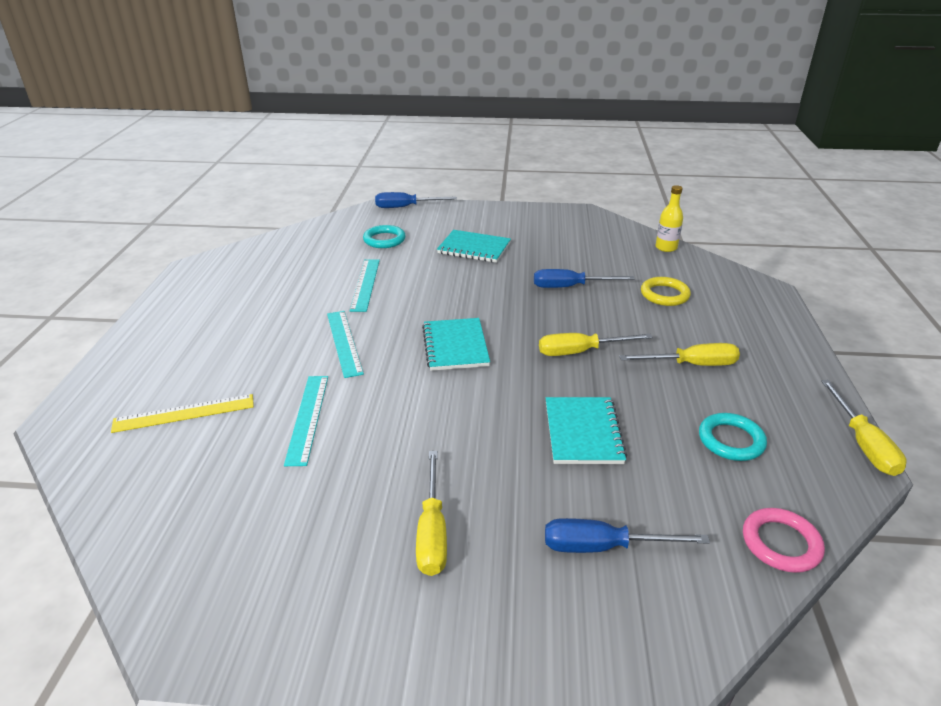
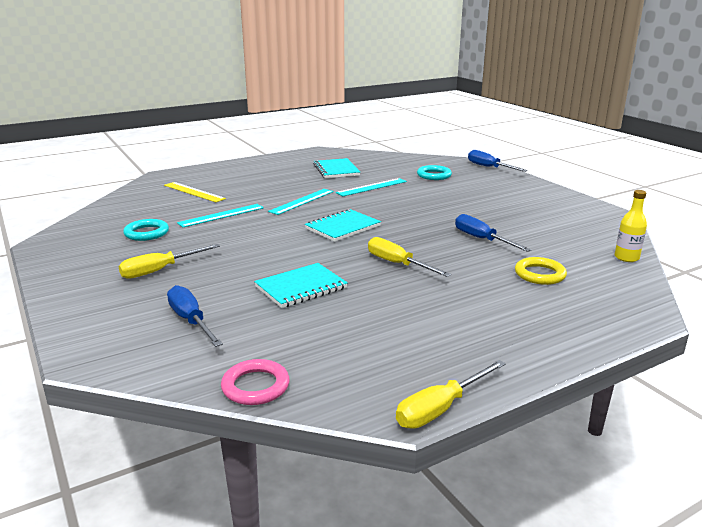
camera: 55 degrees right, 10 degrees down
(474, 248) = (475, 199): turquoise notebook -> turquoise notebook (336, 170)
(692, 364) = (447, 307): yellow screwdriver -> none
(731, 440) = (362, 343): turquoise ring -> turquoise ring (146, 233)

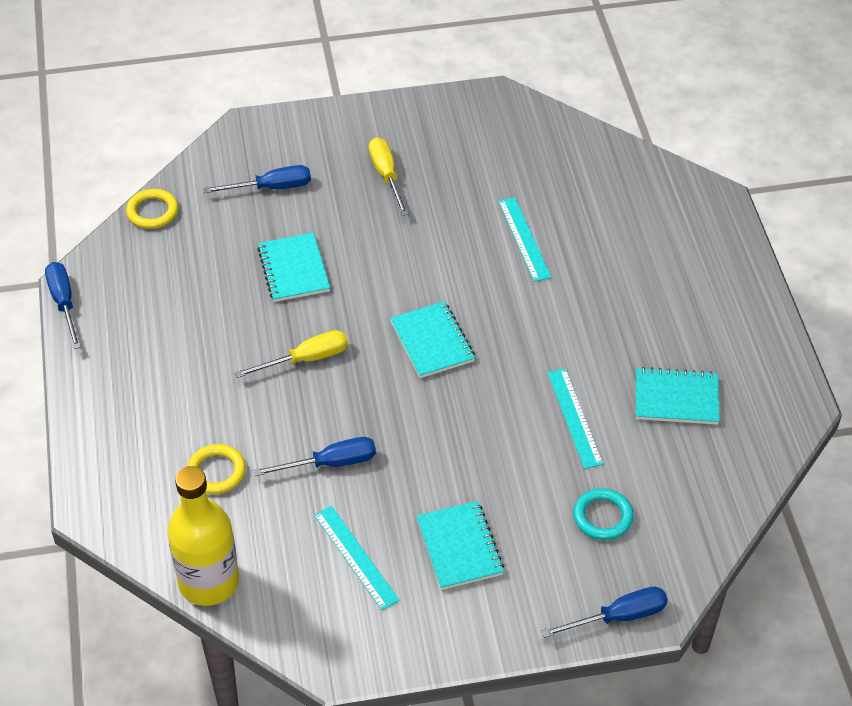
camera: 110 degrees right, 25 degrees up
(146, 233) = (493, 171): turquoise ring -> none
(194, 192) = (627, 223): yellow ruler -> none
(255, 386) = (152, 212): pink ring -> yellow ring
(302, 201) = (544, 324): turquoise ruler -> turquoise ruler (356, 557)
(440, 409) = (64, 303): yellow screwdriver -> blue screwdriver
(495, 199) = (459, 547): none -> turquoise notebook
(626, 258) = (209, 582): yellow bottle -> yellow bottle, size x1.98

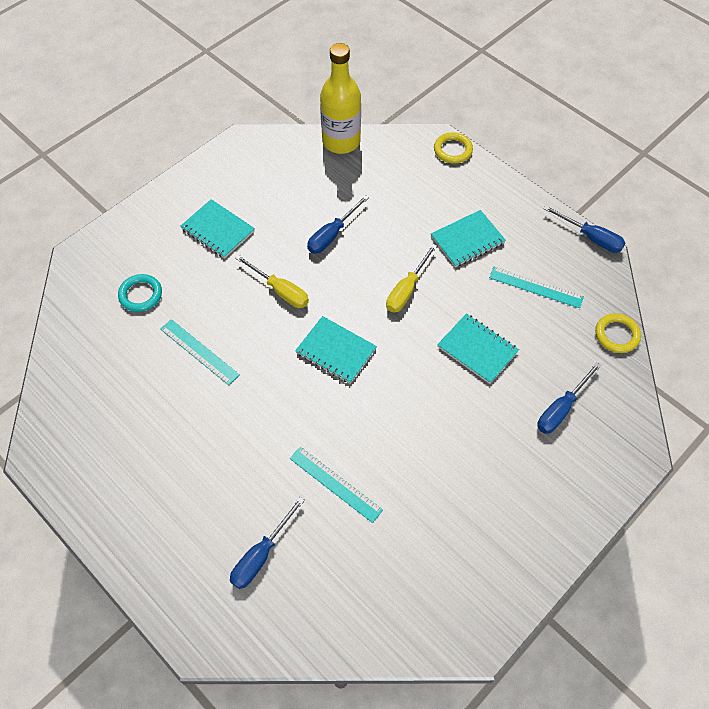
camera: 145 degrees right, 10 degrees up
(216, 472) = (392, 194): yellow ring -> yellow ring (452, 150)
(356, 557) = (273, 194): turquoise ruler -> turquoise ruler (536, 287)
(386, 175) = (490, 478): yellow screwdriver -> yellow screwdriver (280, 291)
(619, 617) = (98, 242): blue screwdriver -> blue screwdriver (261, 555)
(676, 398) = (134, 408): turquoise notebook -> turquoise notebook (467, 240)

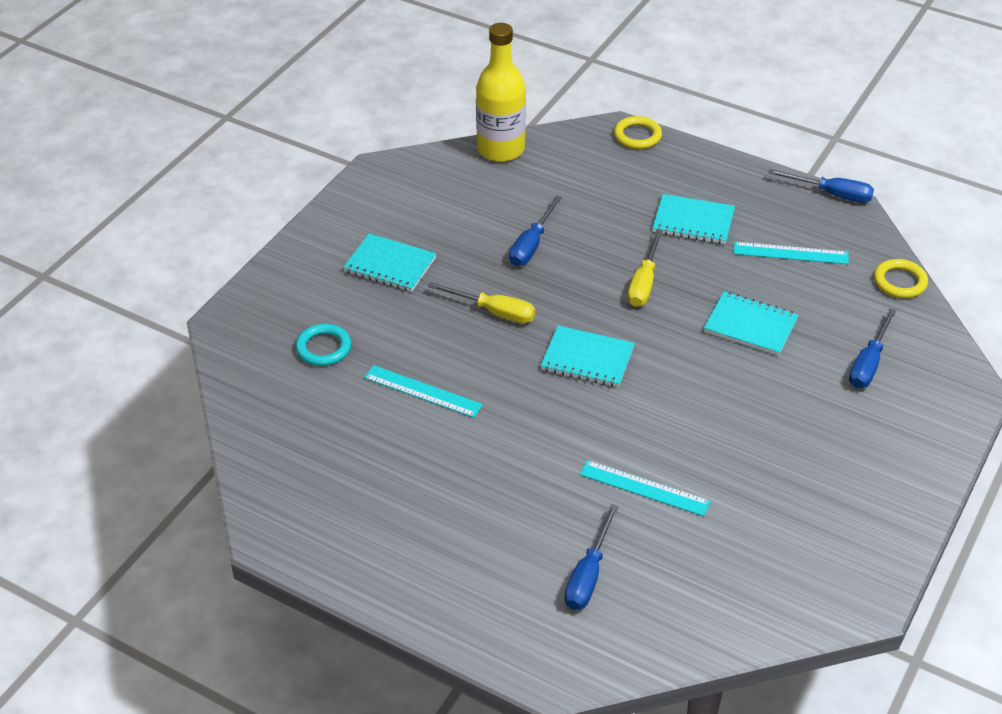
camera: 15 degrees left, 15 degrees down
(467, 240) = (693, 221): turquoise notebook -> turquoise notebook turned 60 degrees clockwise

